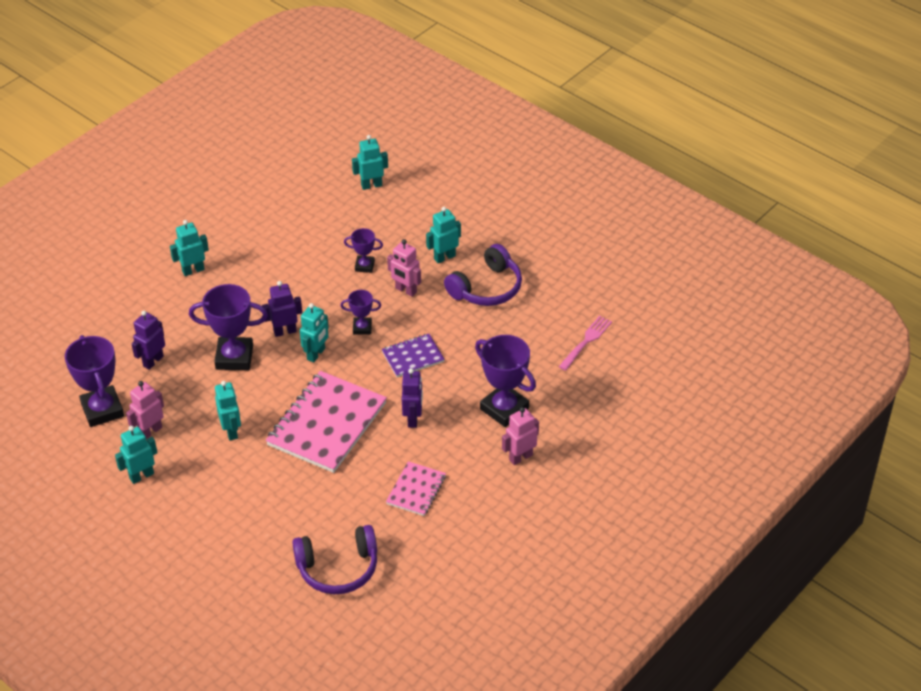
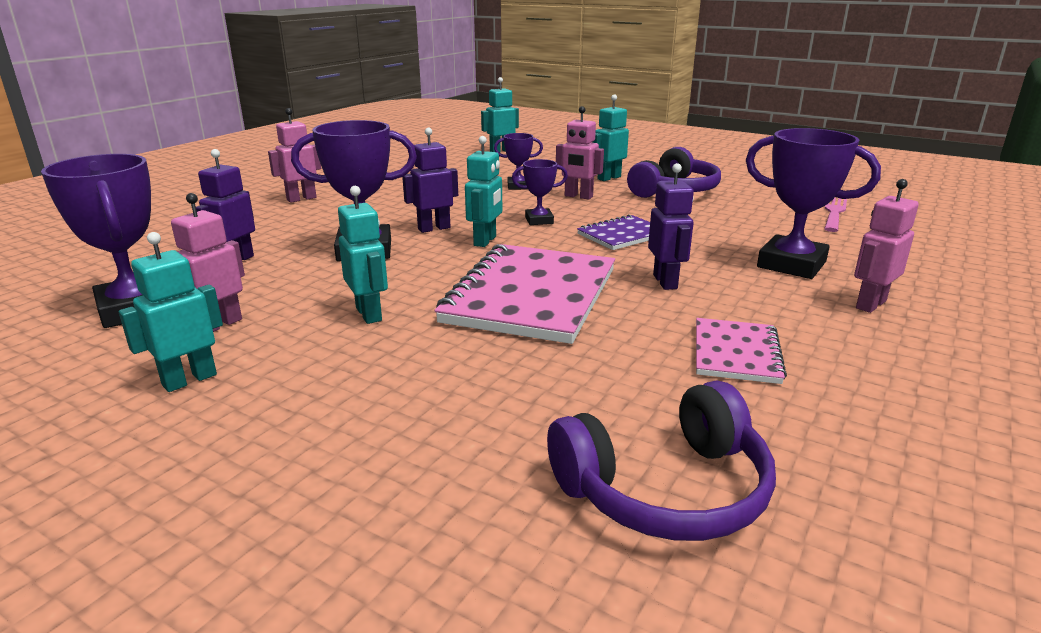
camera: 10 degrees left, 20 degrees down
(193, 270) = (301, 199): turquoise robot -> pink robot

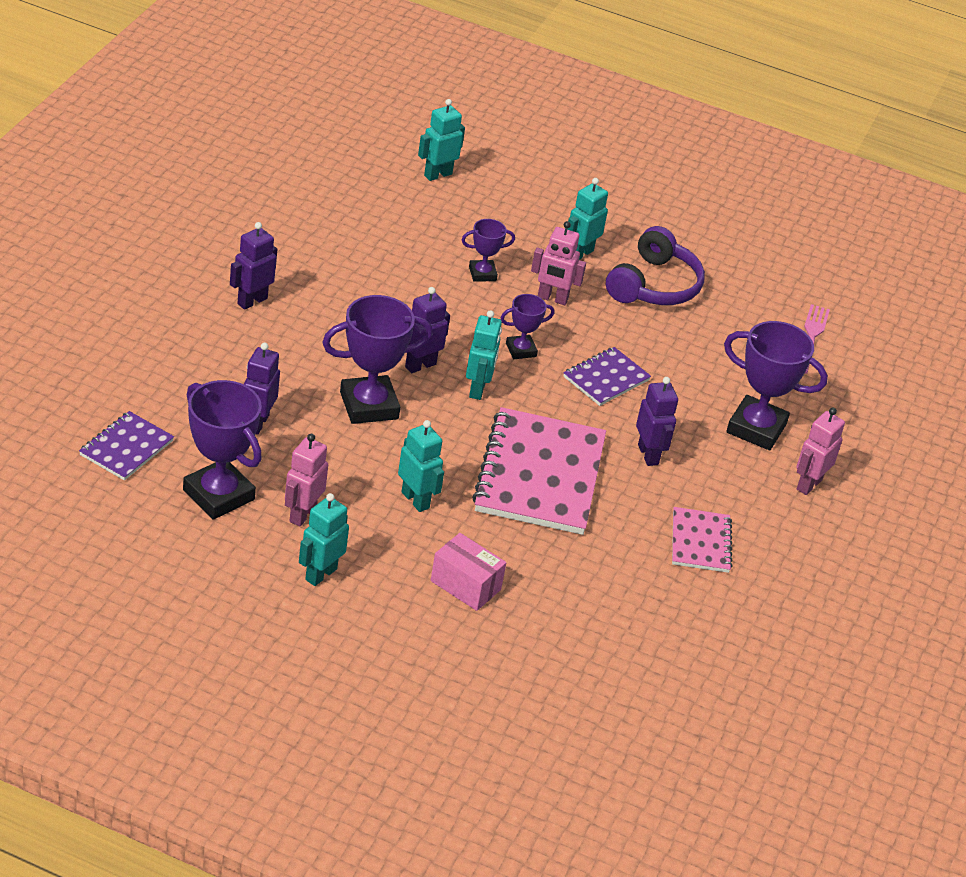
camera: 15 degrees left, 15 degrees up
(76, 276) = (126, 448): none -> purple notebook
(301, 199) = (252, 301): pink robot -> purple robot
(386, 394) = (465, 585): none -> pink box
(666, 489) = (653, 655): purple headphones -> none

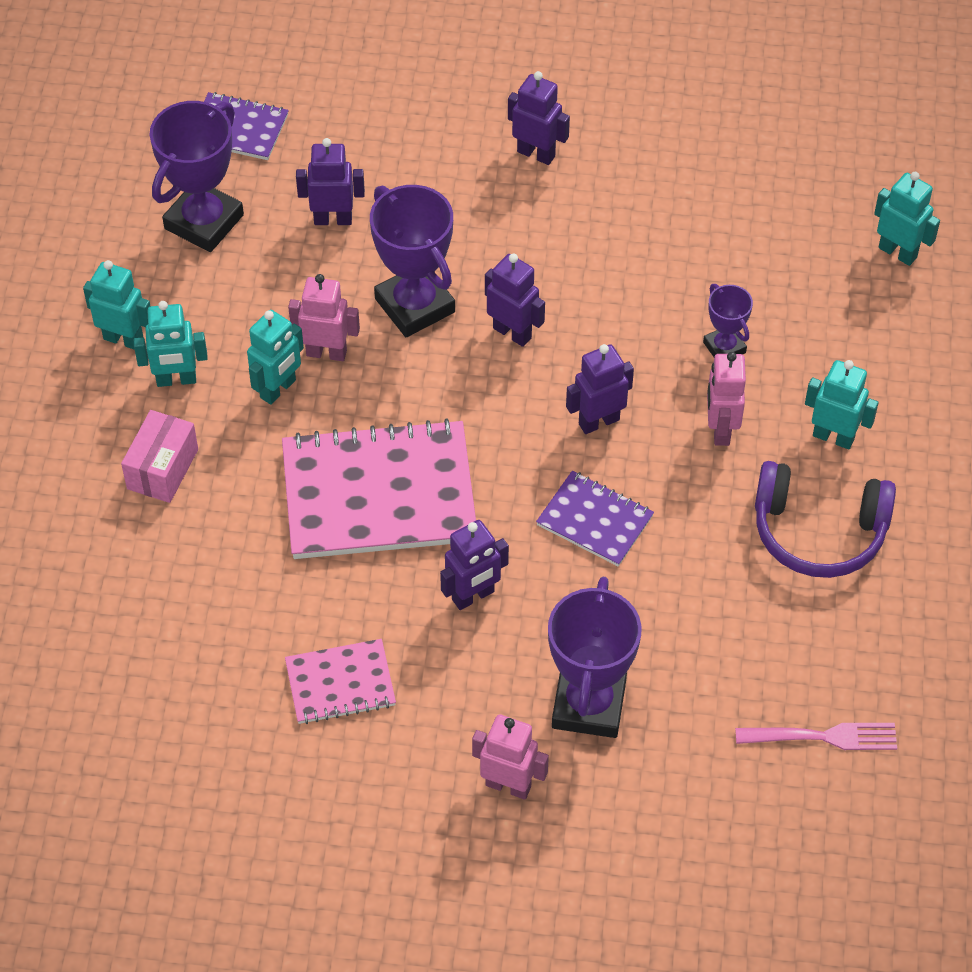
camera: 80 degrees right, 15 degrees up
(302, 514) = (207, 298): pink robot -> pink robot (326, 352)
(478, 389) = (500, 397): turquoise robot -> turquoise robot (176, 380)
(521, 350) = (598, 421): purple trophy -> purple robot

